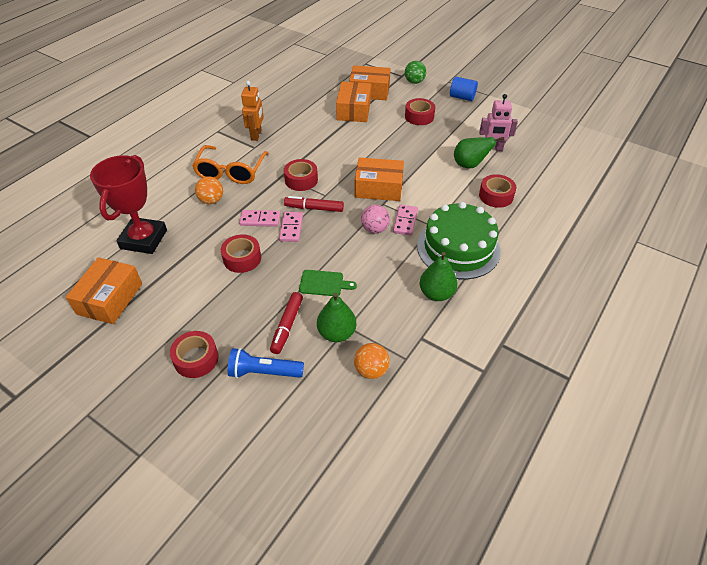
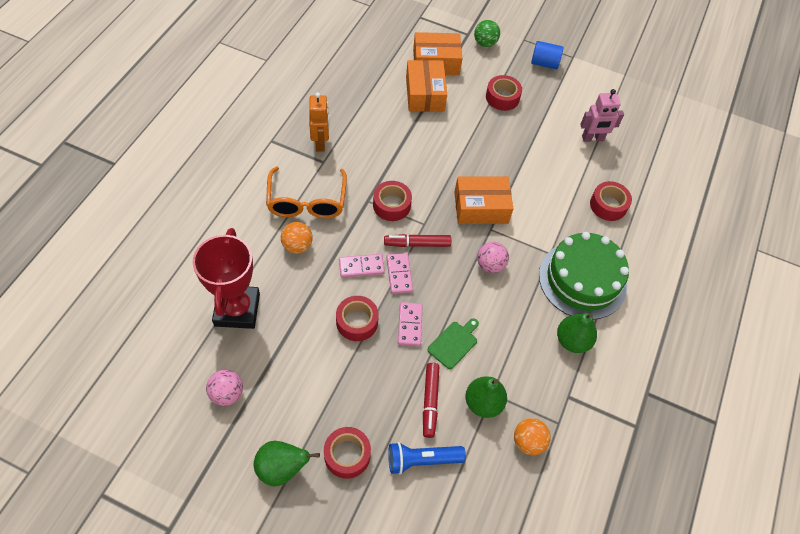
camera: 15 degrees left, 10 degrees up
(110, 299) = (227, 394): orange box -> pink ball
(324, 283) = (454, 343): green cutting board -> green cutting board turned 45 degrees counterclockwise
(405, 221) = (520, 251): pink domino -> pink domino (410, 325)
(469, 165) = (572, 164): green pear -> green pear (282, 469)

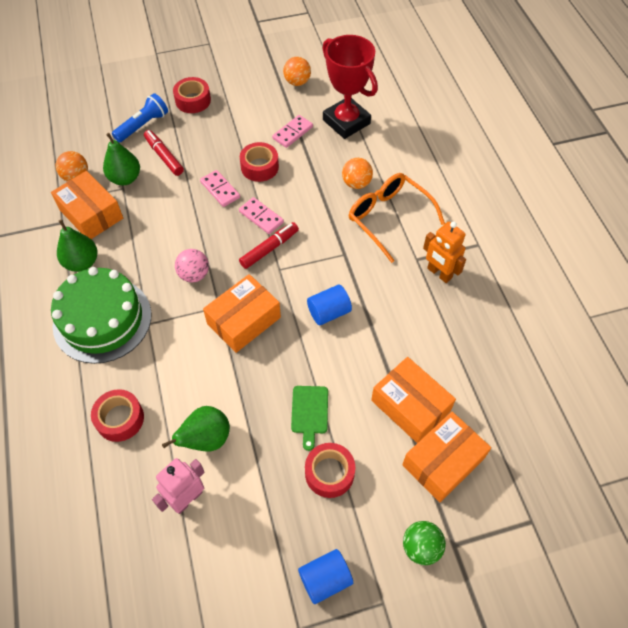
camera: 145 degrees right, 0 degrees up
(227, 394) = (297, 82): pink ball -> orange ball
(282, 469) = (225, 73): green pear -> green pear (206, 439)
(361, 267) = (294, 202): pink domino -> pink domino (292, 133)
(391, 205) = (321, 265): red tape -> none
(419, 172) = (329, 312): none -> blue cylinder
(454, 343) = (176, 200): green cutting board -> green cutting board (309, 412)
(537, 386) = (91, 214): none -> orange box

